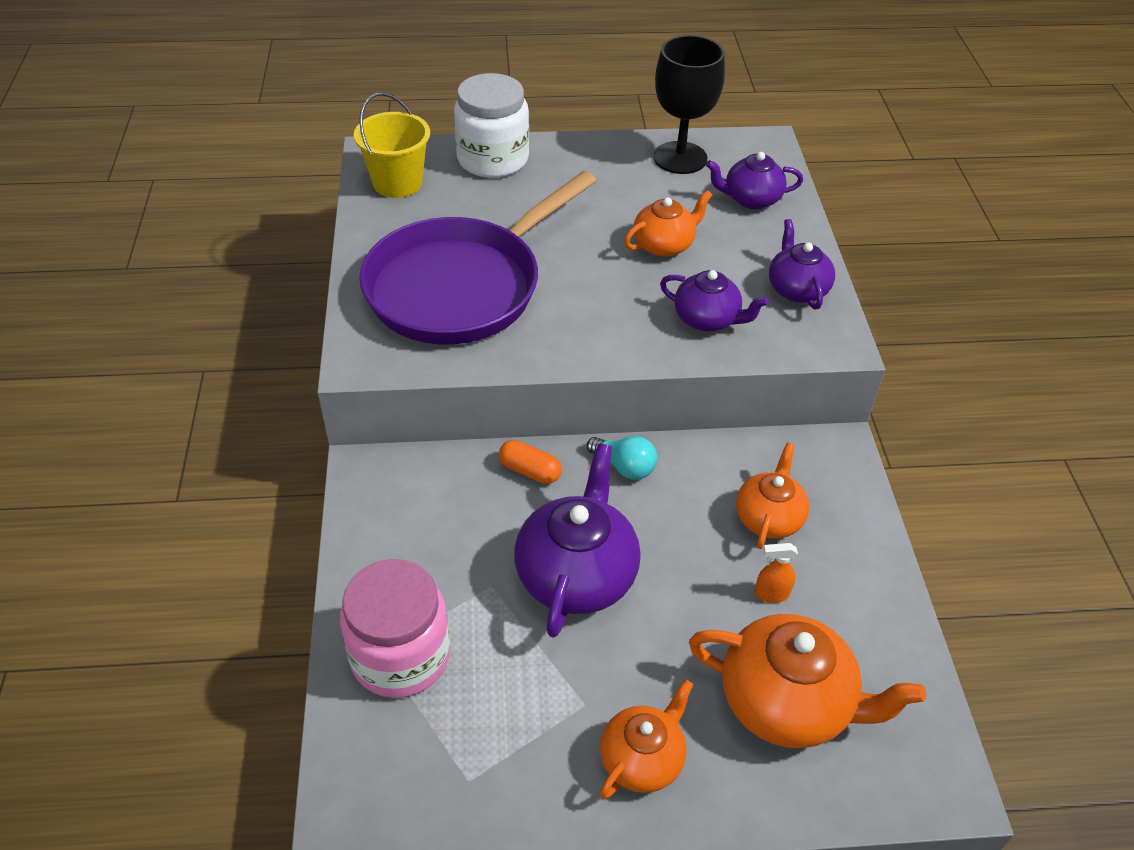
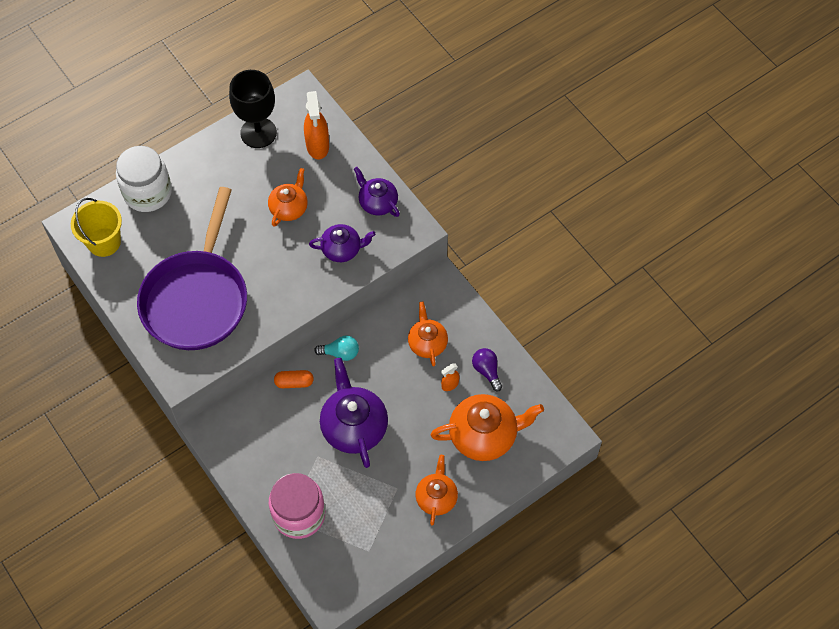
camera: 30 degrees left, 15 degrees up
(751, 199) = (317, 146): purple teapot -> orange spray bottle
(847, 605) = (487, 371): none -> purple light bulb

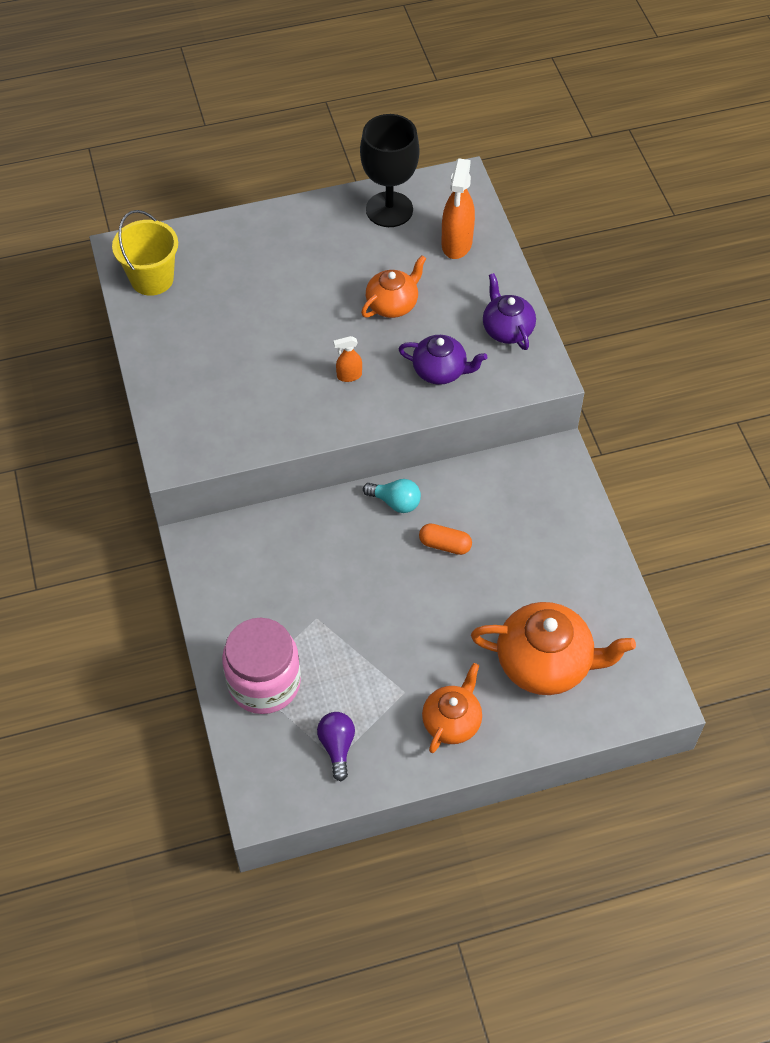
camera: 20 degrees right, 5 degrees down
(147, 192) = (227, 239): white jar -> none
(197, 298) = (236, 374): purple pan -> none
(294, 382) = (323, 519): orange capsule -> orange capsule (445, 545)
(354, 427) = (378, 597): purple teapot -> none
(427, 343) = (512, 524): orange teapot -> none
(449, 385) = (523, 585): orange spray bottle -> orange spray bottle (349, 376)
(487, 371) = (579, 583): purple light bulb -> purple light bulb (337, 746)

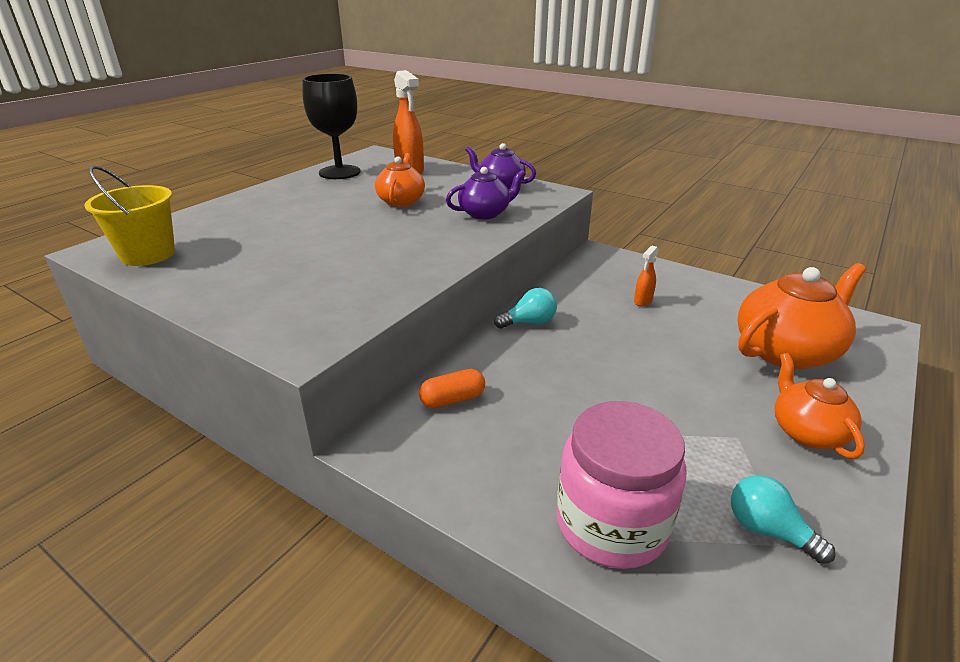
camera: 40 degrees left, 25 degrees down
(337, 746) = (768, 530): purple light bulb -> turquoise light bulb
(349, 376) = (416, 238): orange spray bottle -> orange spray bottle (642, 301)
(445, 545) = (603, 327): orange capsule -> orange capsule (453, 399)

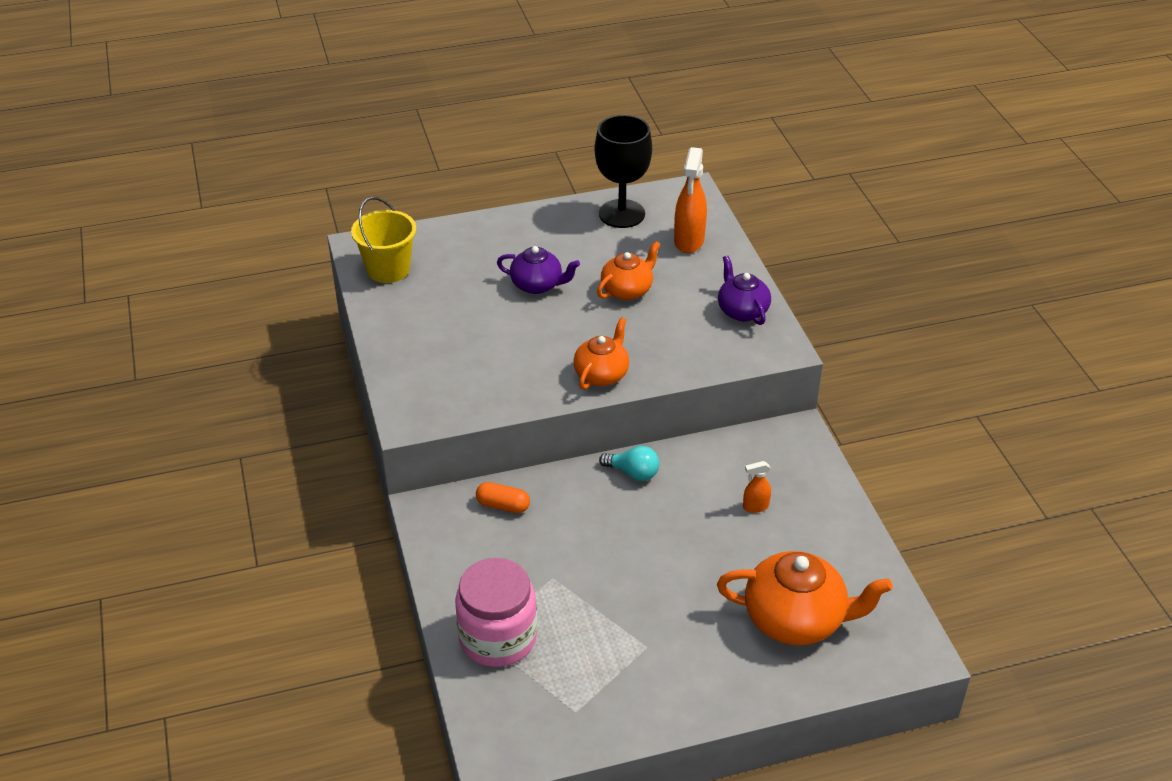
camera: 40 degrees right, 10 degrees up
(485, 213) = (677, 345): purple teapot -> purple teapot (537, 285)
(768, 530) = (576, 699): turquoise light bulb -> none
(807, 432) = (699, 675): orange teapot -> orange teapot (602, 374)

